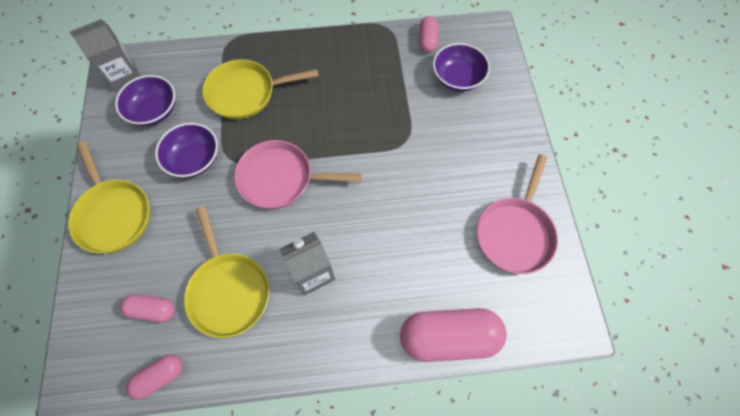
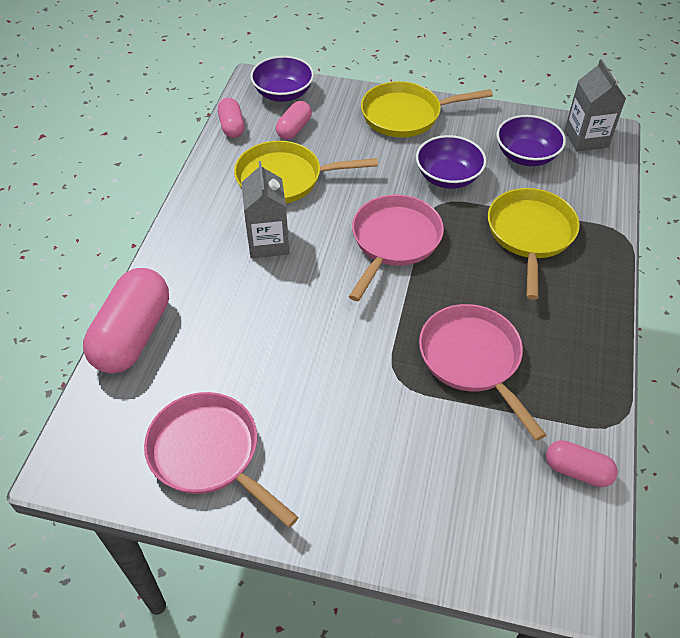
camera: 110 degrees right, 15 degrees down
(373, 103) = (473, 360): none -> pink pan
(457, 78) = (487, 485): purple bowl -> purple bowl (283, 94)

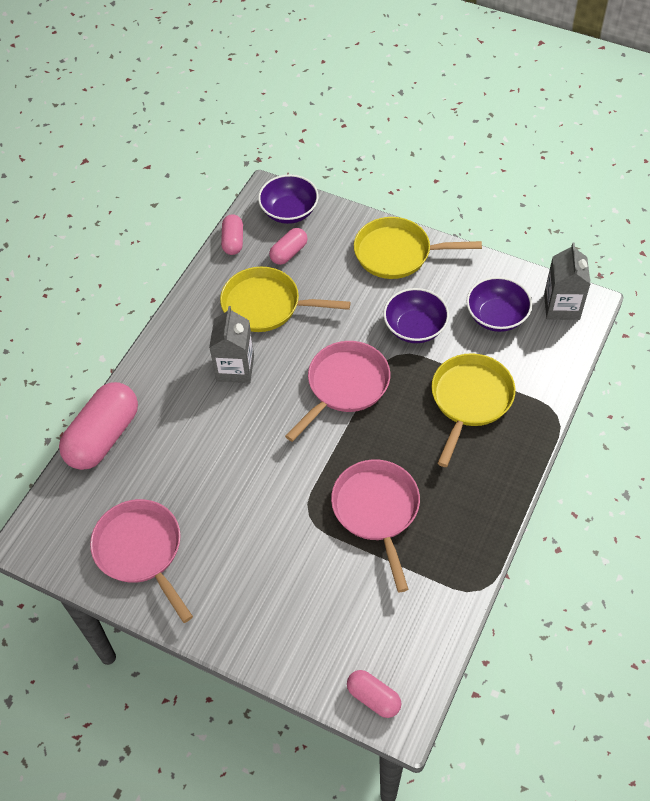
camera: 15 degrees right, 5 degrees up
(577, 470) = (429, 623): pink capsule -> pink capsule (373, 697)

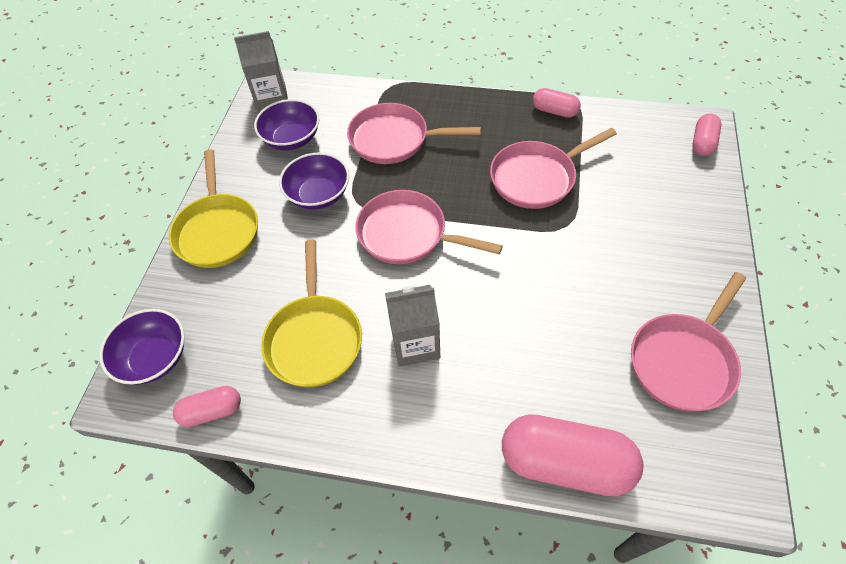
camera: 105 degrees left, 0 degrees up
(289, 253) = (227, 338): pink capsule -> pink capsule (554, 111)
(470, 400) = (394, 139): yellow pan -> pink pan

